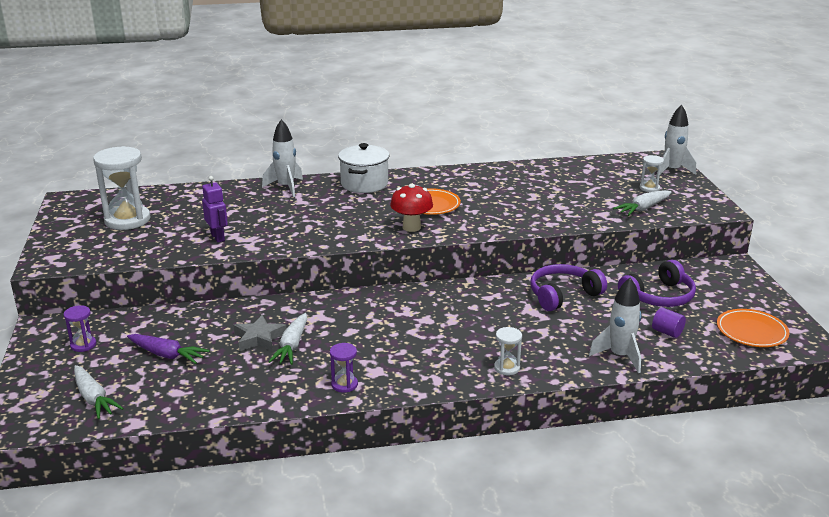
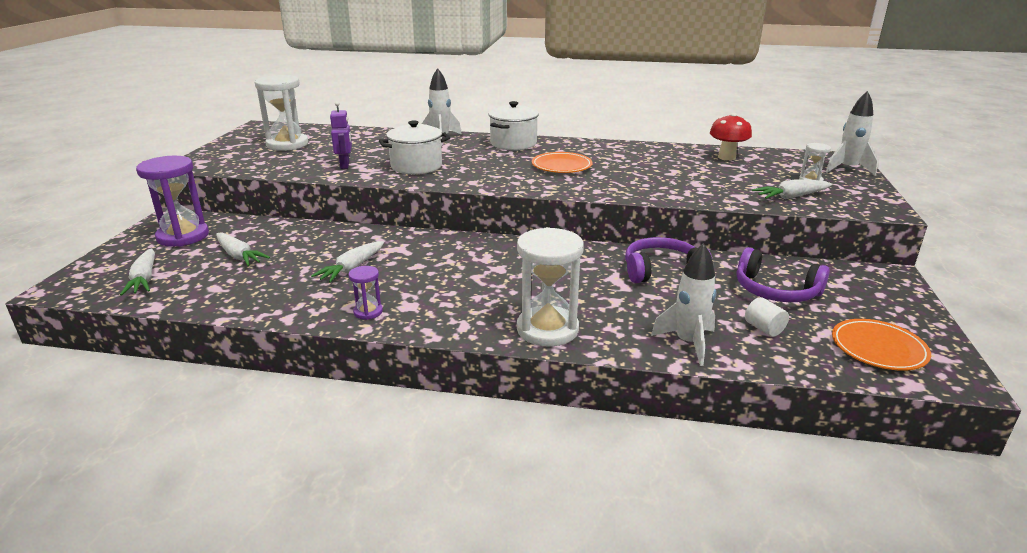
camera: 20 degrees right, 0 degrees up
(83, 345) = (183, 236): purple hourglass -> purple hourglass, size x2.07
(167, 355) = (239, 256): purple carrot -> white carrot
(259, 338) = (329, 257): grey star -> none
(292, 227) = (416, 166): none -> white pot
(411, 227) = (526, 180): red mushroom -> red mushroom (726, 157)
(507, 368) = (547, 329): white hourglass -> white hourglass, size x2.07
(659, 297) = (775, 291): purple headphones -> purple headphones turned 45 degrees clockwise
(667, 332) = (764, 329): purple cylinder -> white cylinder

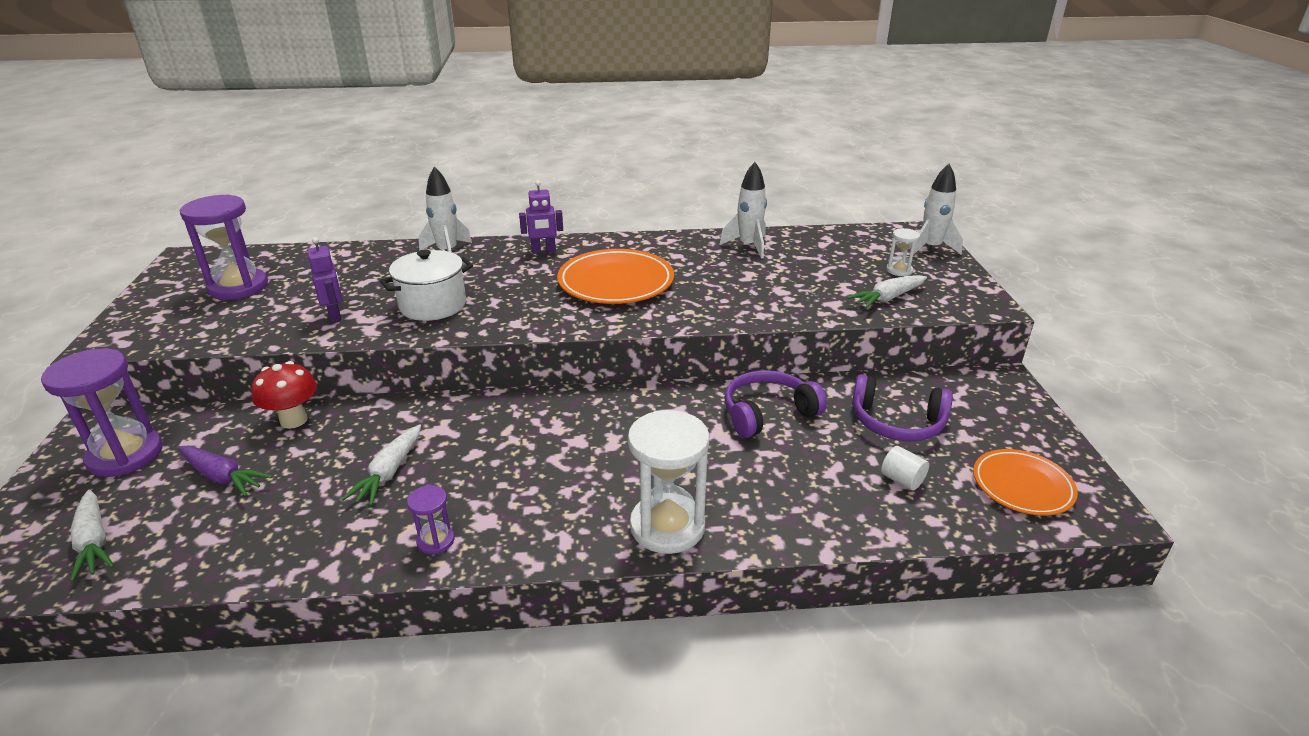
camera: 15 degrees left, 5 degrees up
(239, 256) = (223, 477): white carrot -> purple carrot
(287, 144) = (238, 287): white hourglass -> purple hourglass
(513, 143) = (543, 251): white pot -> purple robot
(561, 166) = (616, 282): orange plate -> orange plate, size x1.56
(688, 343) = (830, 517): white rocket -> white rocket (748, 246)
(726, 157) = (799, 245): red mushroom -> red mushroom (293, 420)

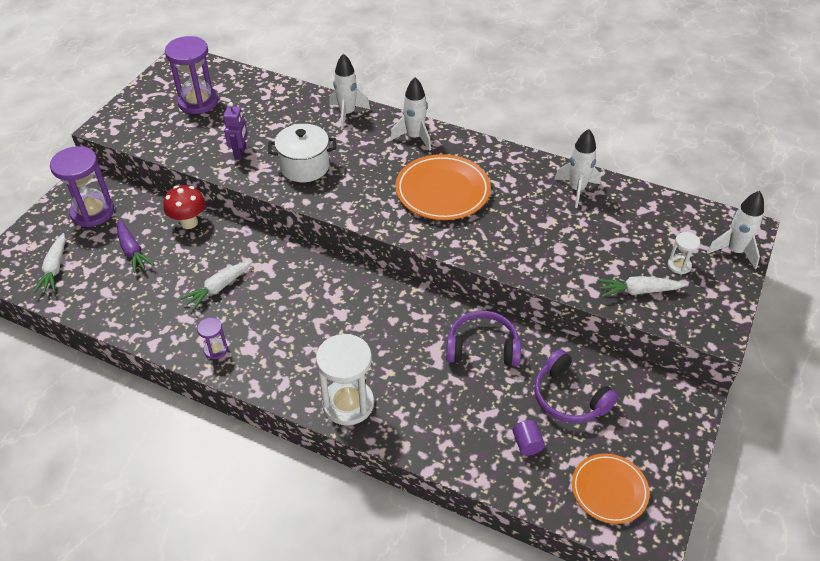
camera: 30 degrees right, 15 degrees up
(543, 251) = (414, 137): purple robot -> white rocket
(902, 480) = (527, 444): white cylinder -> purple cylinder

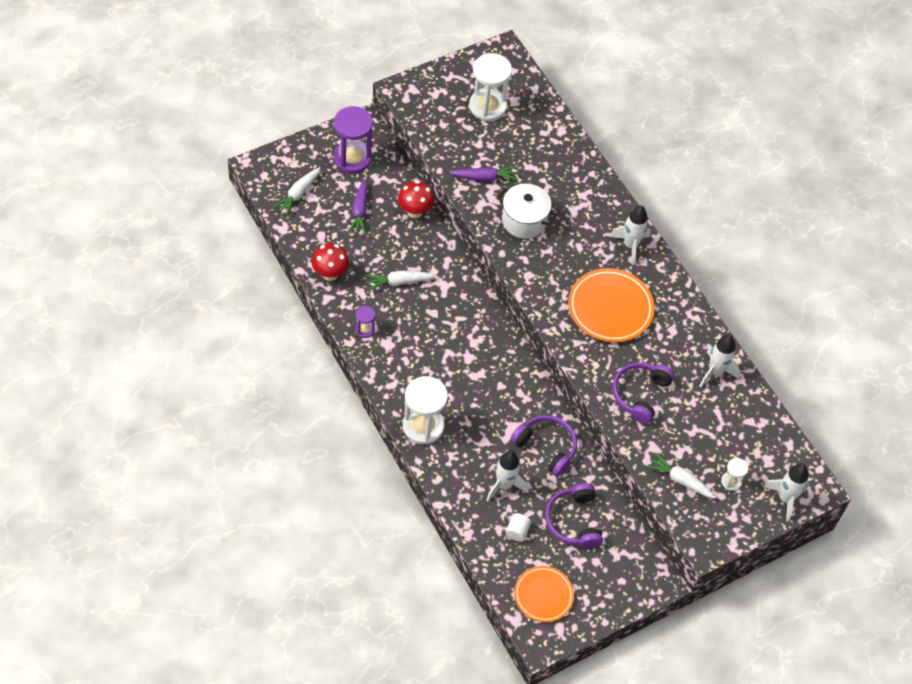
camera: 30 degrees right, 10 degrees up
(140, 320) = (330, 274): none -> red mushroom
(198, 102) = (487, 106): purple hourglass -> white hourglass
(240, 152) = (485, 178): purple robot -> purple carrot
(347, 113) = (595, 189): white rocket -> white rocket (504, 485)
(527, 444) = (517, 531): purple cylinder -> white cylinder
(534, 243) = (640, 394): none -> purple headphones

